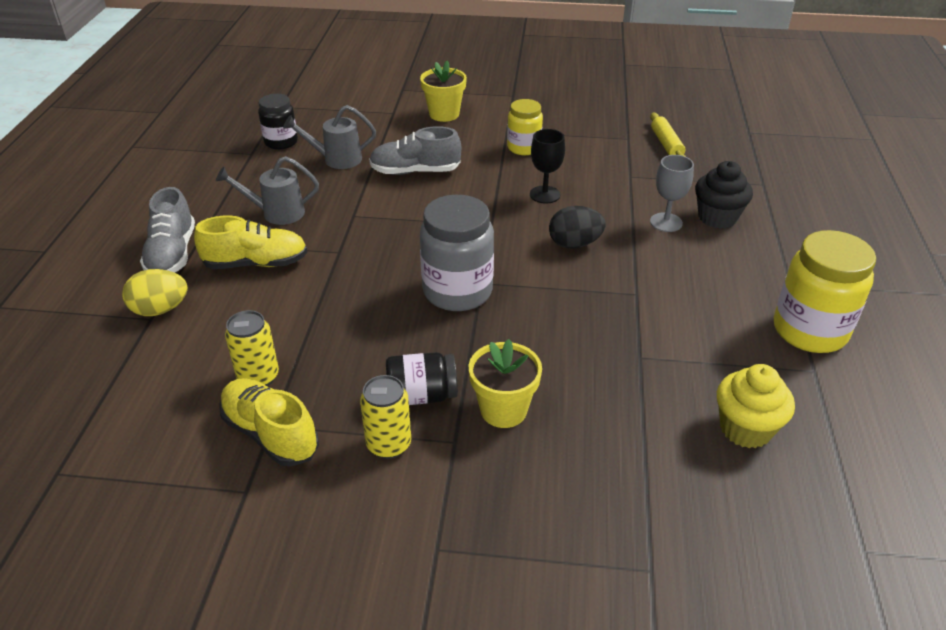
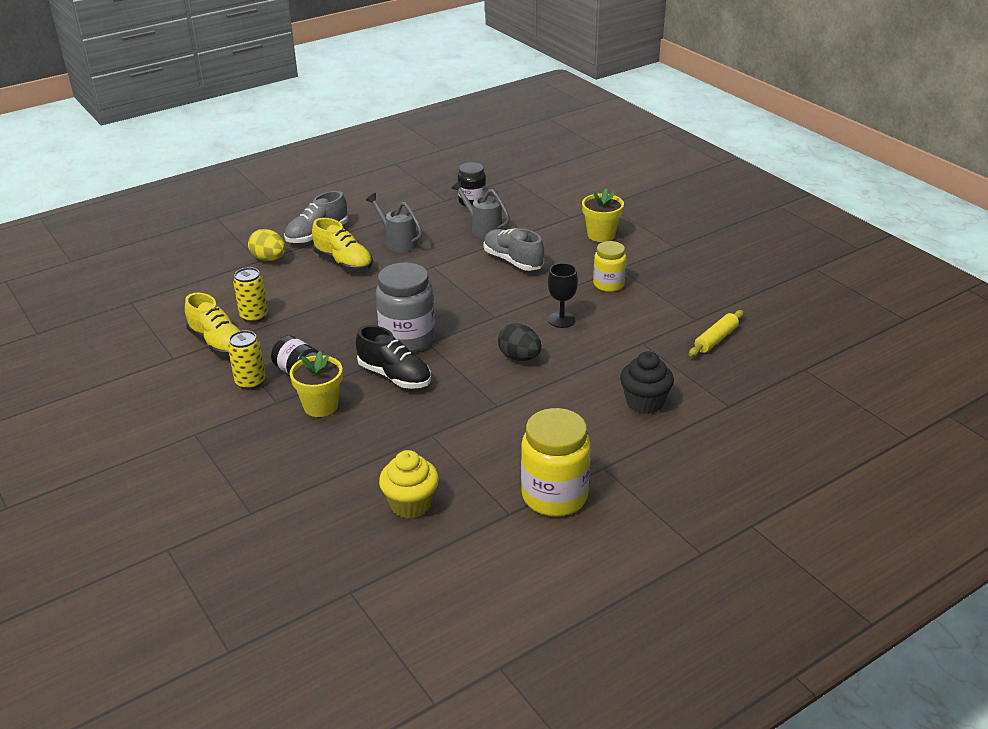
camera: 50 degrees right, 5 degrees down
(270, 434) = (218, 343): yellow shoe -> yellow shoe turned 135 degrees clockwise
(511, 331) = (394, 376): none -> black shoe
(666, 222) = (603, 383): grey goblet -> none

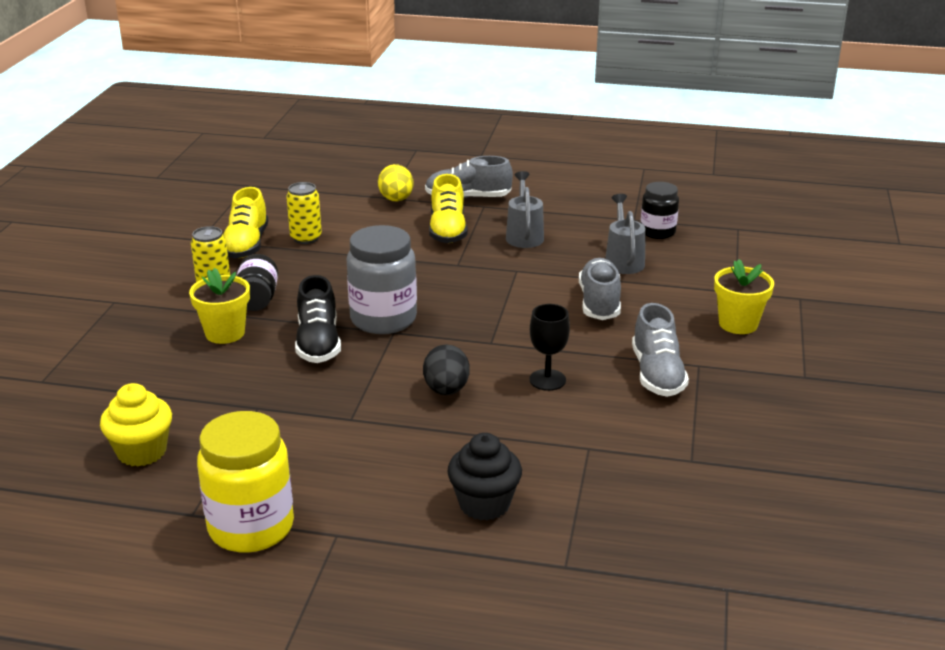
camera: 45 degrees right, 5 degrees down
(608, 284) = (657, 374): yellow jar -> grey shoe
(716, 339) = (677, 493): yellow rolling pin -> none

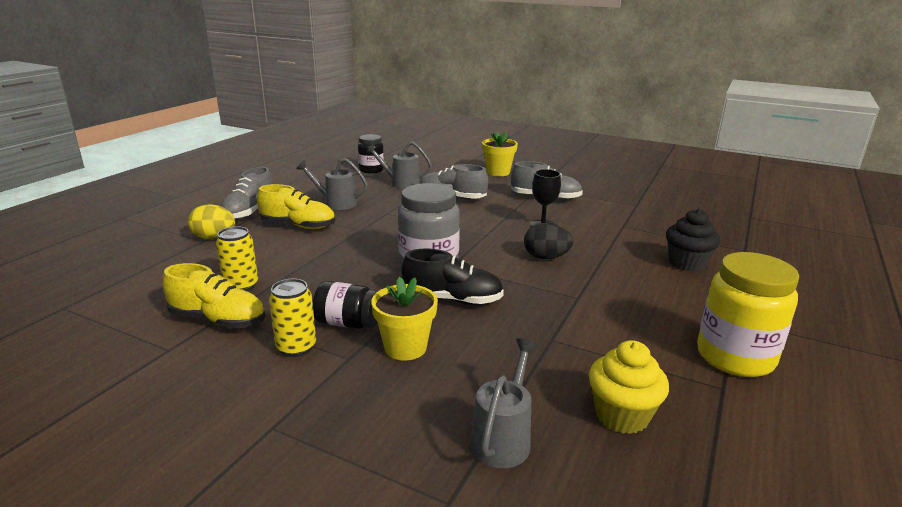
camera: 75 degrees left, 5 degrees down
(109, 395) = (503, 438): none -> grey watering can

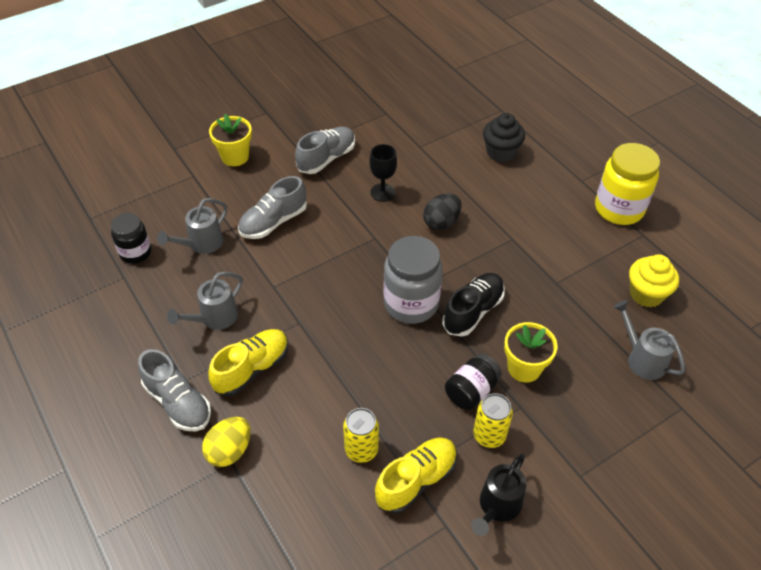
camera: 60 degrees left, 25 degrees up
(202, 375) = (497, 507): none -> black watering can

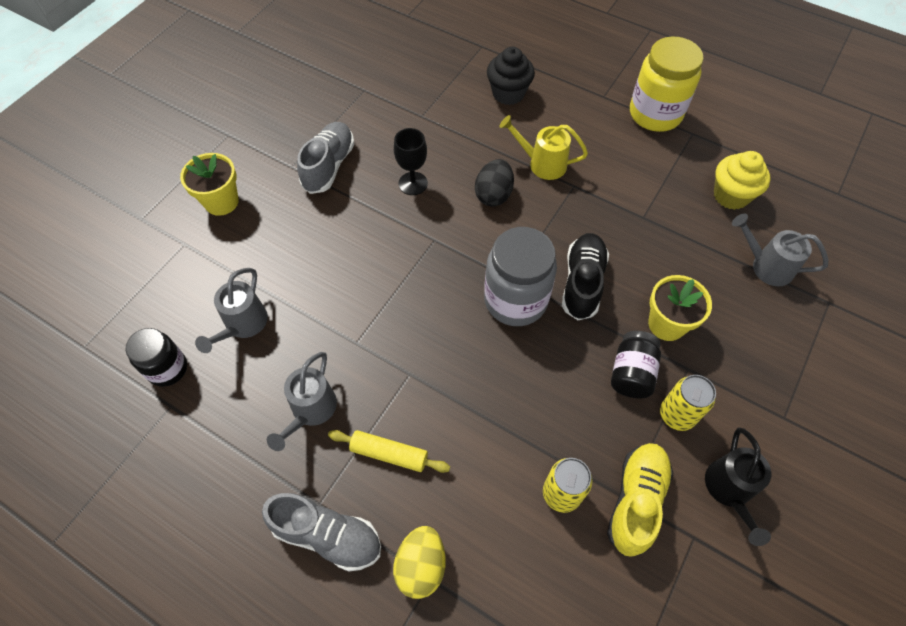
camera: 25 degrees left, 10 degrees up
(252, 369) = (389, 454): yellow shoe -> yellow rolling pin
(273, 222) = (312, 264): grey shoe -> none
(495, 213) = (542, 163): none -> yellow watering can

